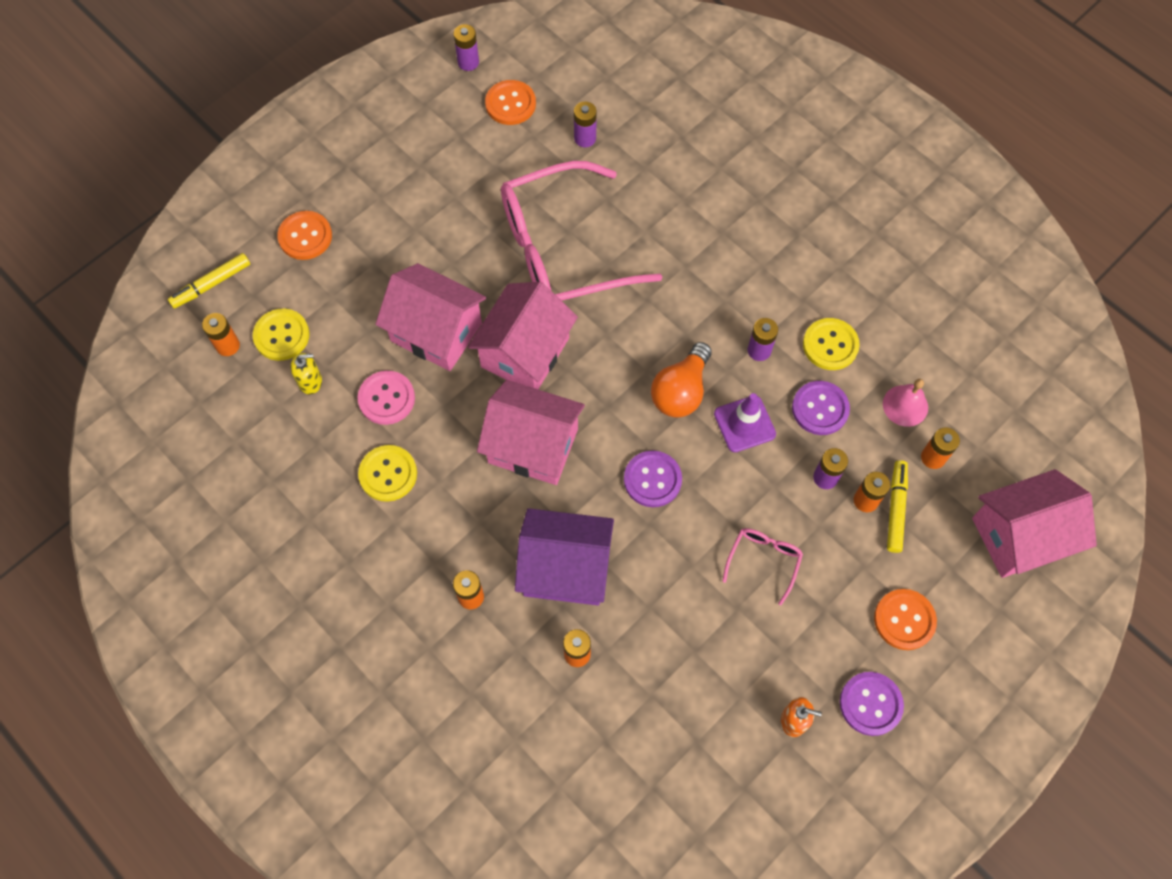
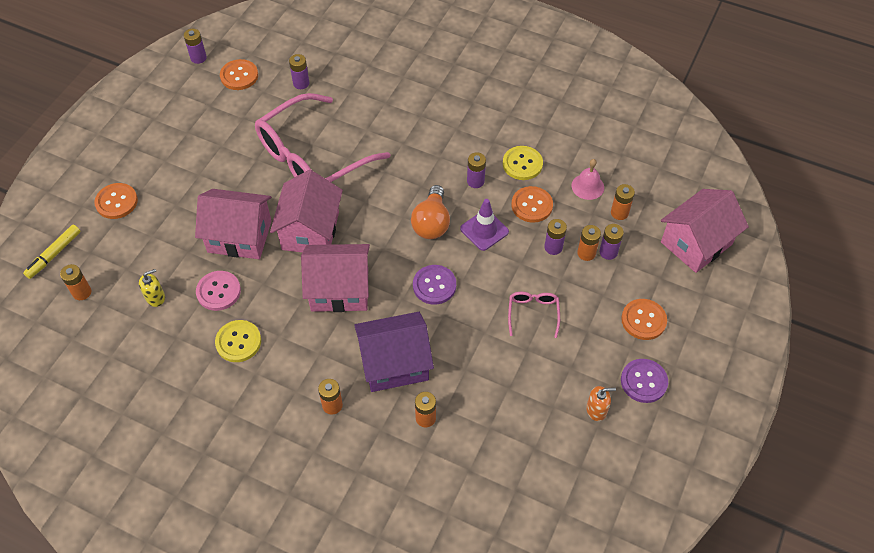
camera: 20 degrees left, 10 degrees down
(281, 335) = (122, 273): yellow button -> none
(820, 409) = (532, 205): purple button -> orange button
(895, 508) = (608, 252): yellow marker -> purple battery

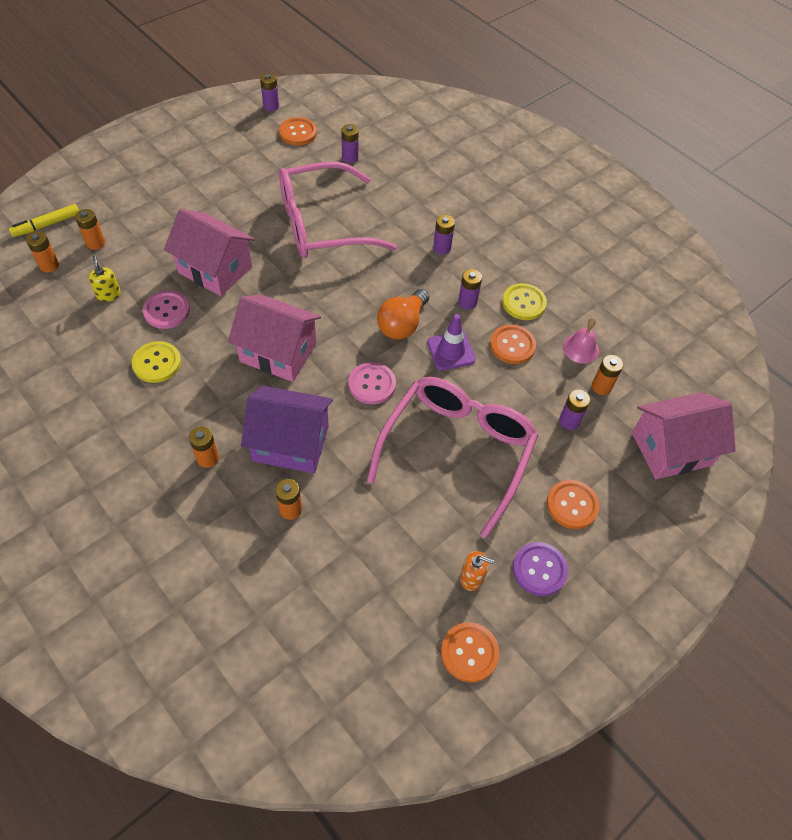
camera: 20 degrees right, 0 degrees up
(116, 202) = (127, 200): orange button -> orange button (469, 652)
(155, 297) = (108, 294): yellow soap dispenser -> yellow soap dispenser turned 105 degrees counterclockwise
(310, 231) = (282, 288): pink house -> none
(434, 285) = (372, 384): purple button -> pink button
(533, 313) = (457, 451): pink glasses -> pink glasses, size x2.44
(553, 247) = (513, 394): purple battery -> purple battery (442, 248)
(586, 253) = (545, 413): orange battery -> orange battery (95, 243)

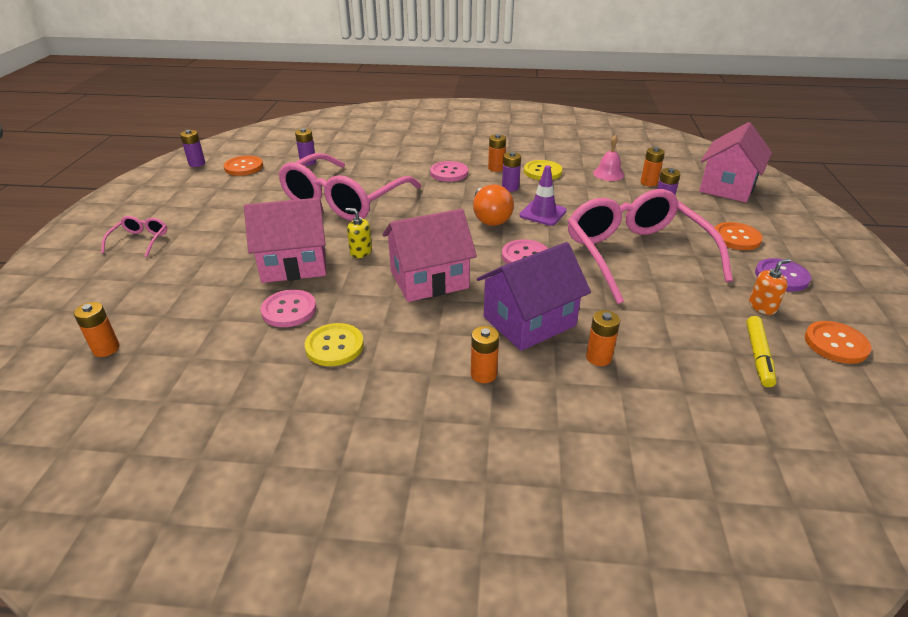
camera: 40 degrees left, 20 degrees down
(47, 225) = (59, 324): yellow marker -> yellow marker (758, 356)
(95, 243) = (140, 307): orange battery -> orange battery (496, 168)
(108, 294) = (210, 332): yellow soap dispenser -> yellow soap dispenser (361, 252)
(153, 175) = (140, 241): none -> pink glasses
(442, 248) = (449, 173): purple battery -> pink button
(512, 345) = (572, 192): orange button -> none

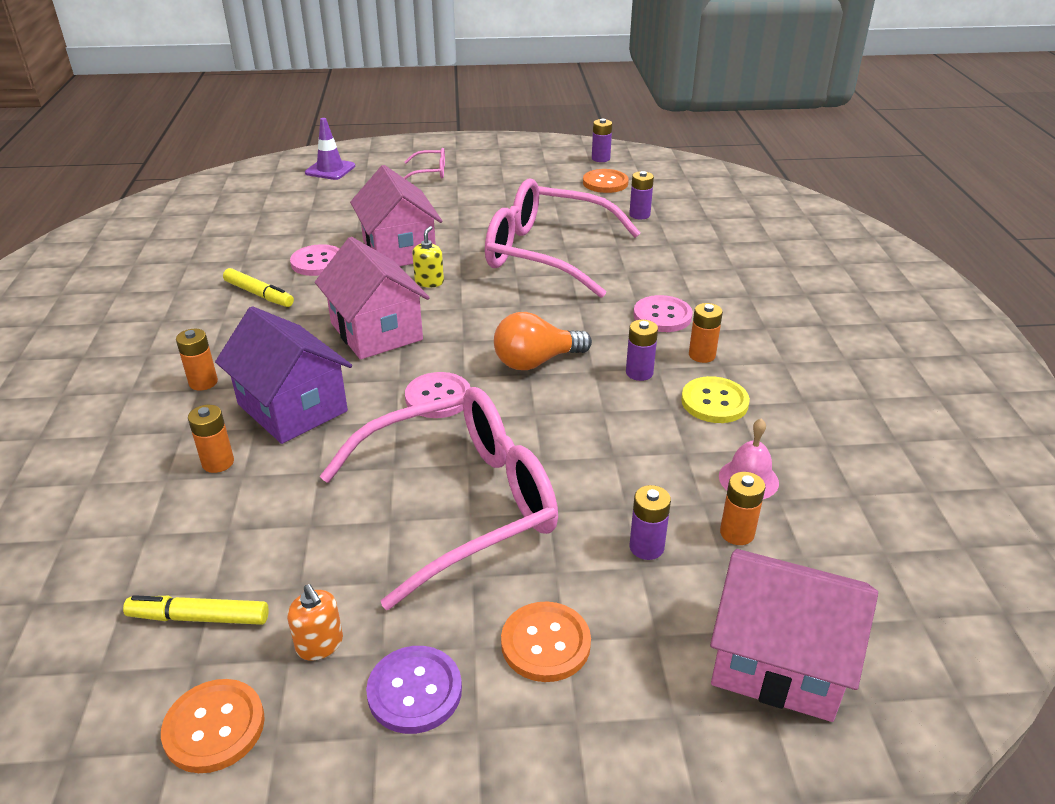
camera: 80 degrees right, 0 degrees up
(106, 349) = (267, 200): orange battery -> none
(334, 346) = (259, 294): yellow button -> yellow marker
(543, 213) = (566, 408): purple traffic cone -> purple traffic cone (330, 169)

